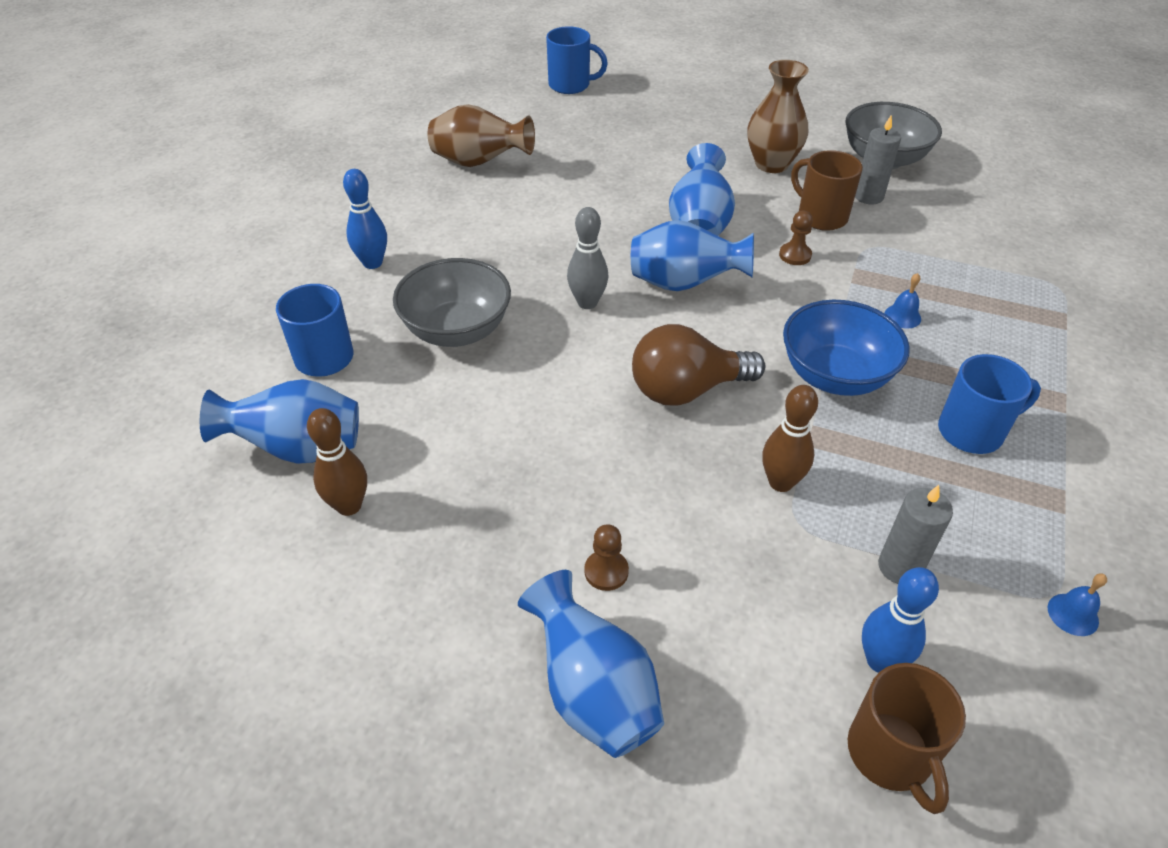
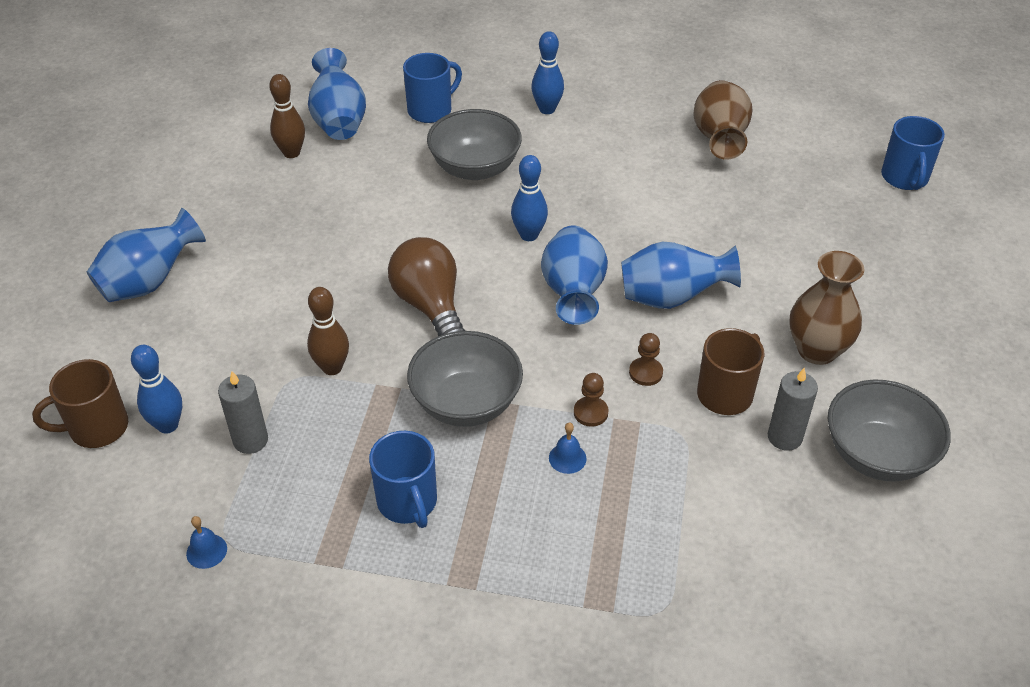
camera: 80 degrees right, 0 degrees up
(587, 303) = (529, 235): grey bowling pin -> blue bowling pin
(606, 571) = (242, 278): brown pawn -> brown pawn (590, 412)
(835, 376) = (466, 403): blue bowl -> grey bowl

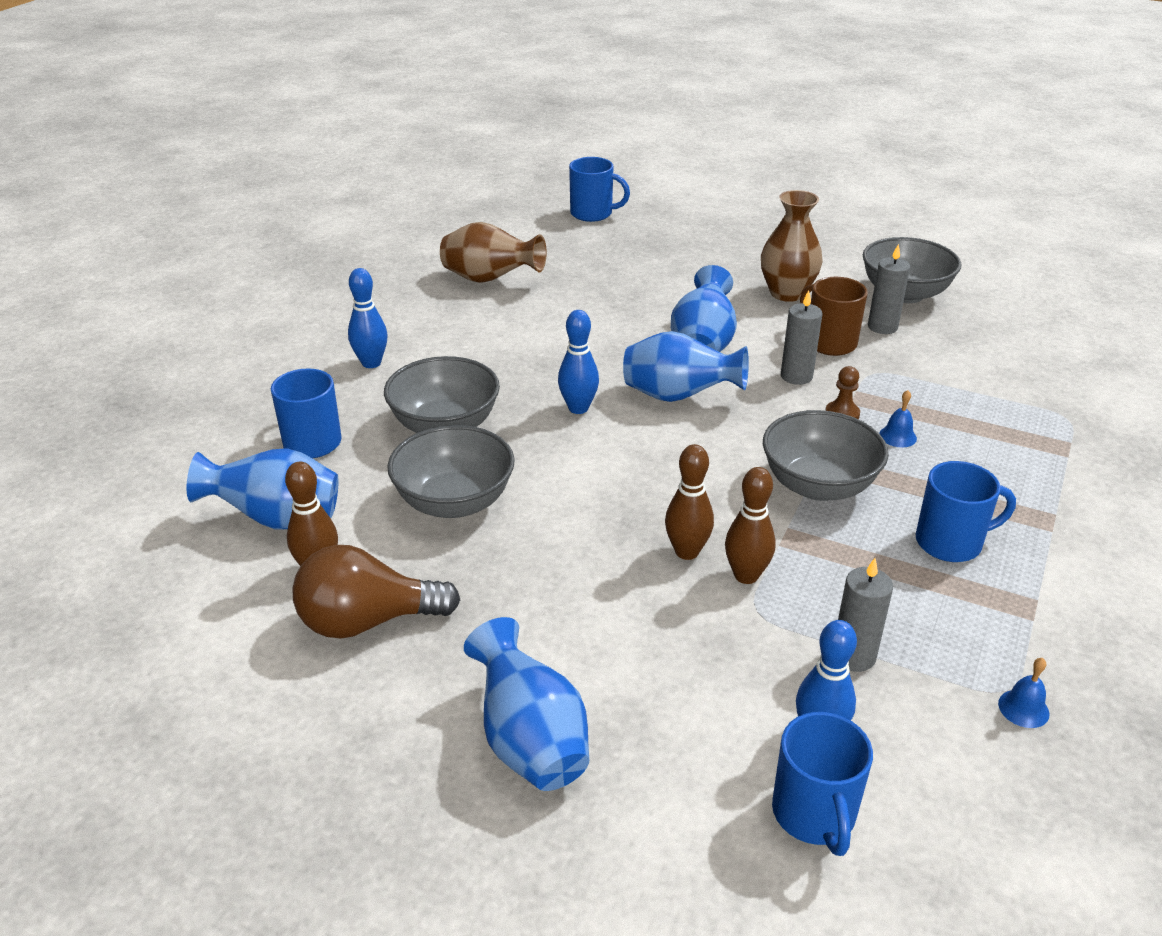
camera: 75 degrees left, 10 degrees down
(97, 428) = (814, 814): brown mug -> blue mug
(353, 329) = (687, 552): none -> brown bowling pin
(380, 195) = (454, 502): none -> grey bowl
(430, 305) = (665, 489): brown light bulb -> brown light bulb (367, 621)
(645, 373) = (796, 376): brown pawn -> grey candle

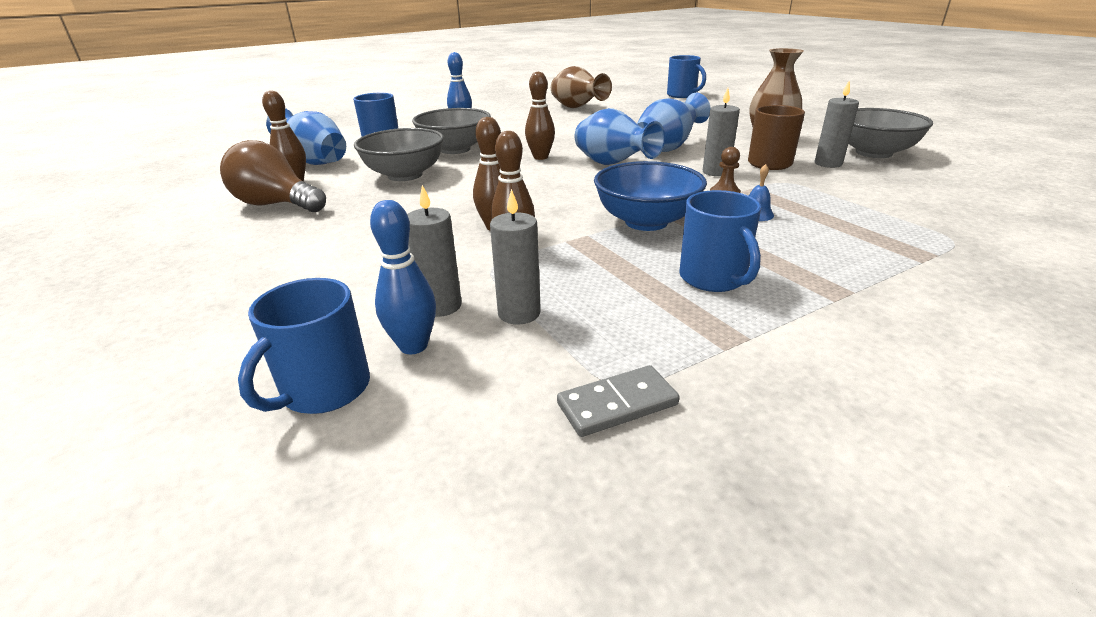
camera: 35 degrees right, 5 degrees down
(530, 741) = (246, 276): blue vase -> none
(578, 408) = (540, 157): blue bowling pin -> brown bowling pin
(779, 681) = (440, 306): none -> grey candle
(818, 485) = (646, 222): grey bowl -> blue bowl
(951, 542) = (713, 278): blue mug -> blue mug turned 45 degrees clockwise
(1023, 708) = (617, 404): blue bell -> grey domino

